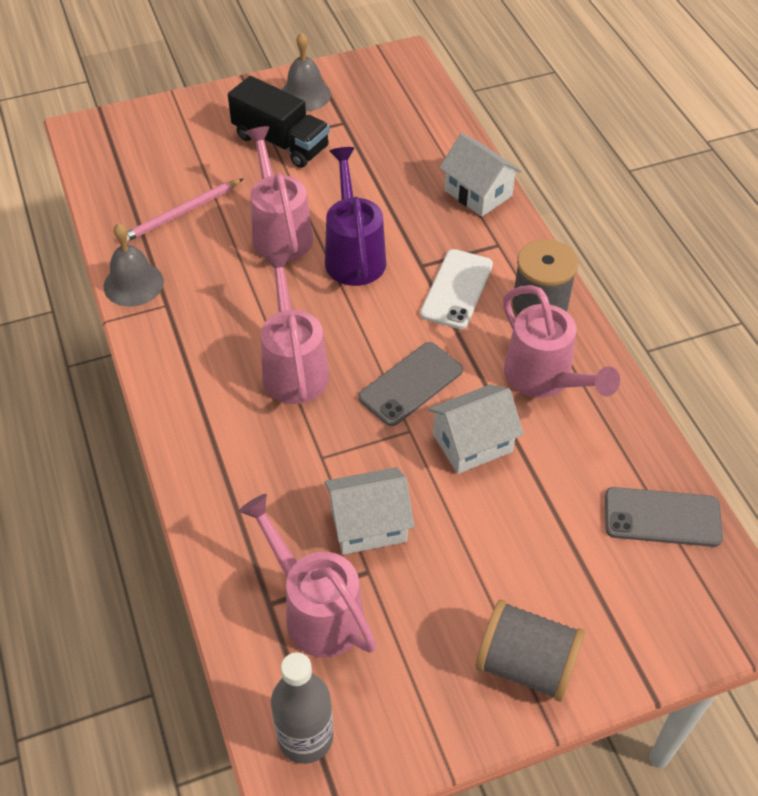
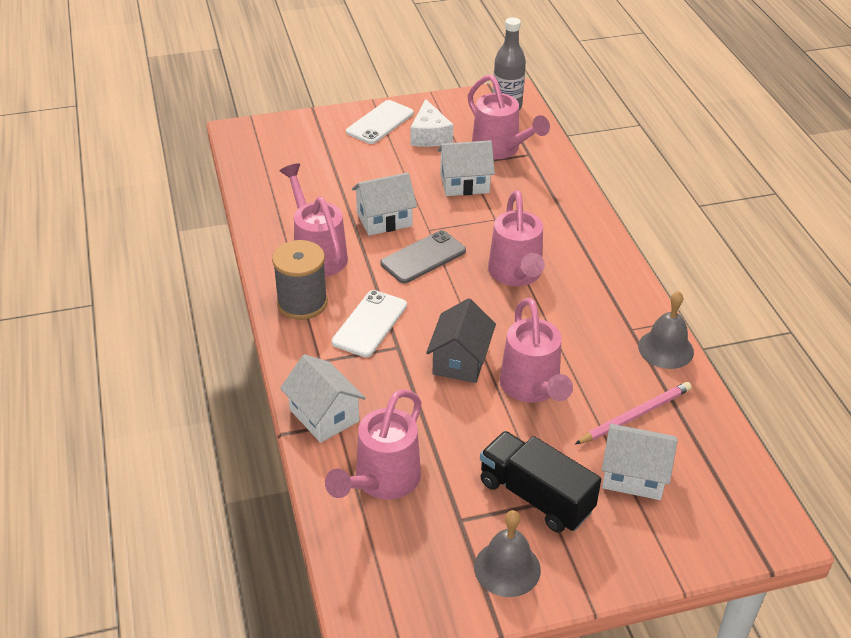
camera: 175 degrees left, 10 degrees down
(193, 163) = (634, 475): none -> white house
(353, 255) = (460, 360): purple watering can -> grey house
(412, 145) = (382, 481): none -> pink watering can
(435, 637) = (429, 135): none -> white cheese
(525, 665) = (380, 123): grey spool -> white phone
(662, 517) = (268, 174): grey phone -> none

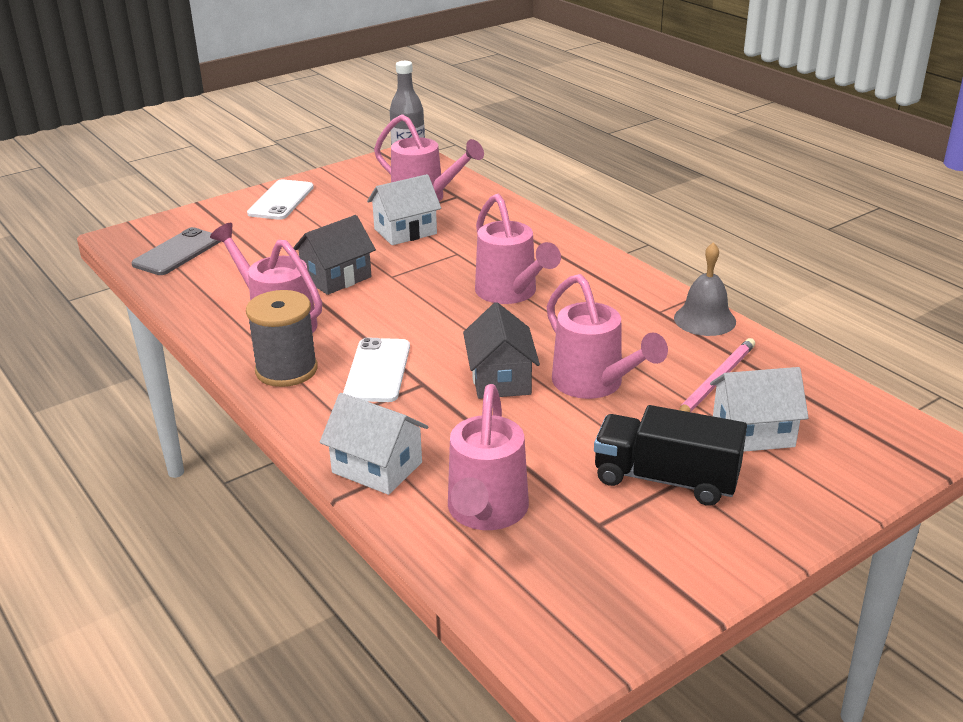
camera: 20 degrees left, 10 degrees down
(384, 219) = (336, 278): white house -> grey house
(423, 257) = (400, 300): grey phone -> grey phone (177, 252)
(429, 135) = (342, 201): white cheese -> none
(507, 568) = (682, 555): grey bell -> none

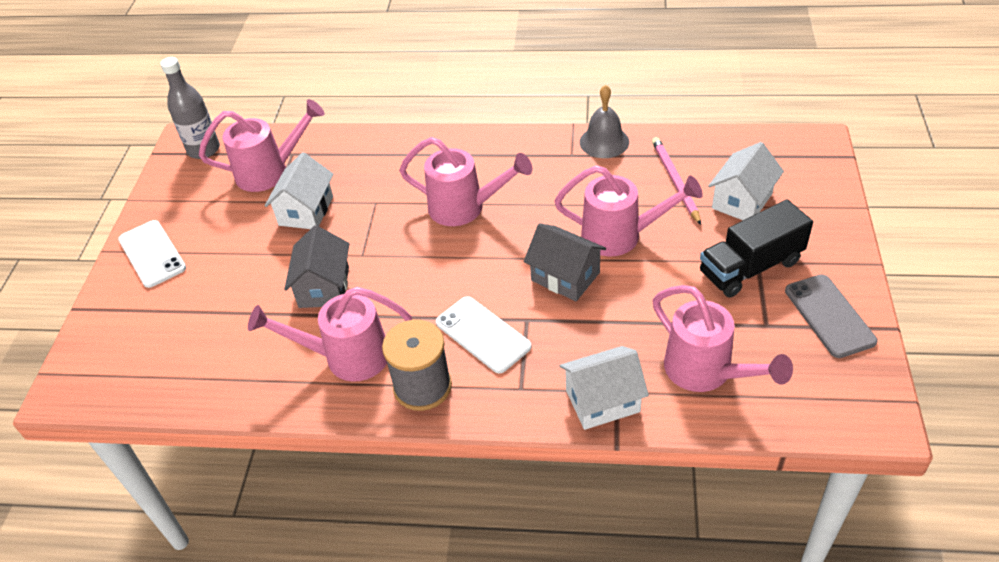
camera: 45 degrees left, 15 degrees up
(177, 252) = (148, 365): grey phone -> grey phone (829, 316)

